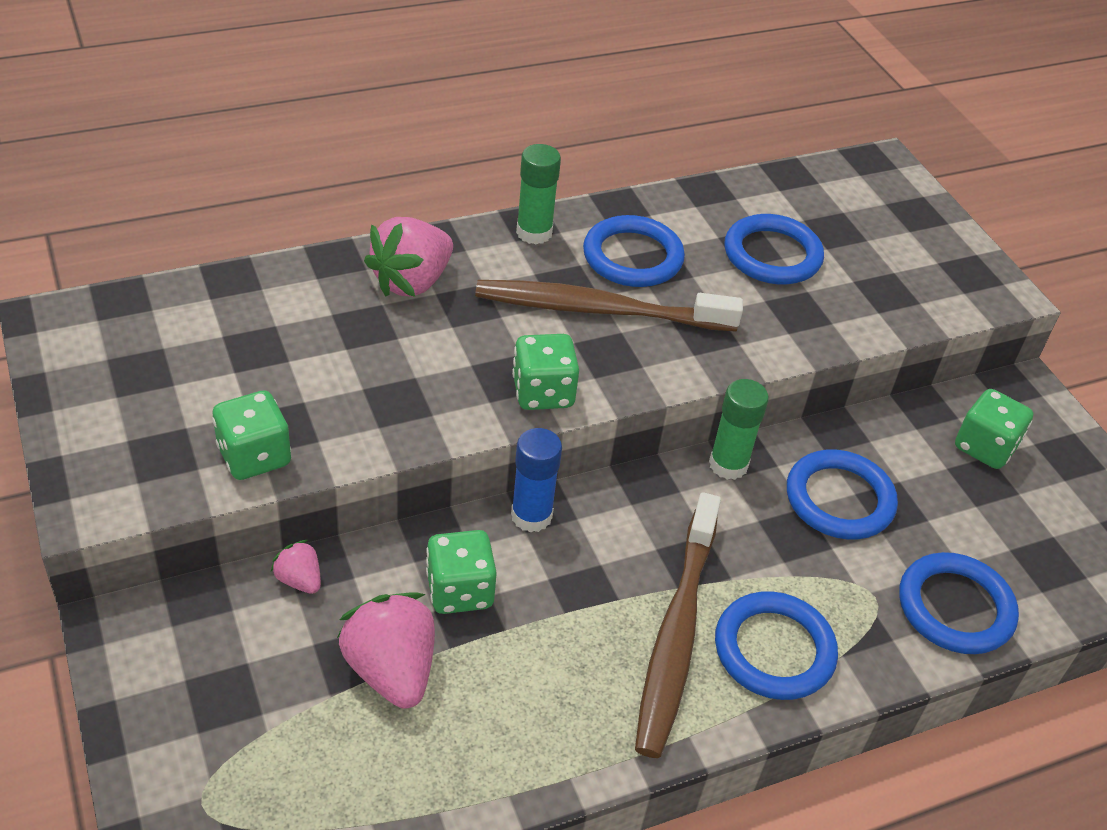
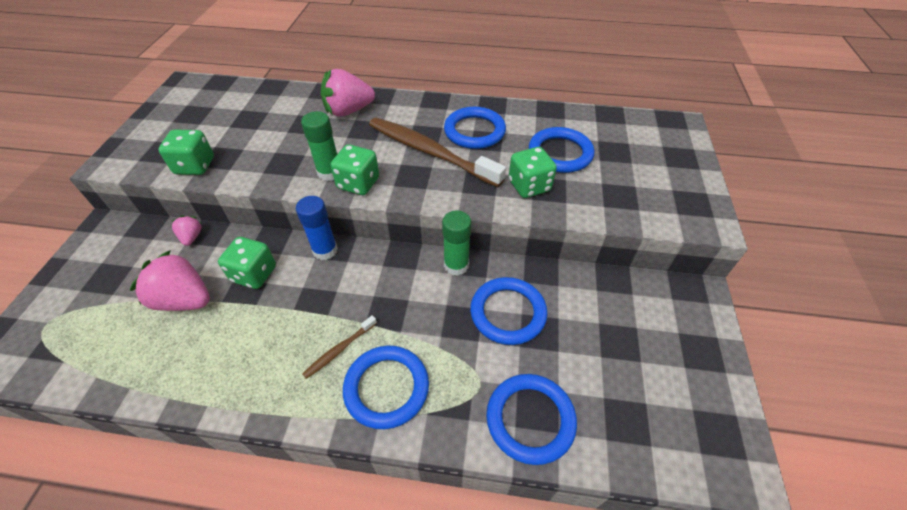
camera: 35 degrees right, 5 degrees up
(391, 670) = (184, 300): pink strawberry -> pink strawberry turned 75 degrees counterclockwise
(534, 232) = (432, 105): green glue stick -> green glue stick (329, 173)
(676, 634) = (339, 350): brown toothbrush -> brown toothbrush, size x0.44
(984, 447) = (637, 320): green dice -> green dice (529, 186)

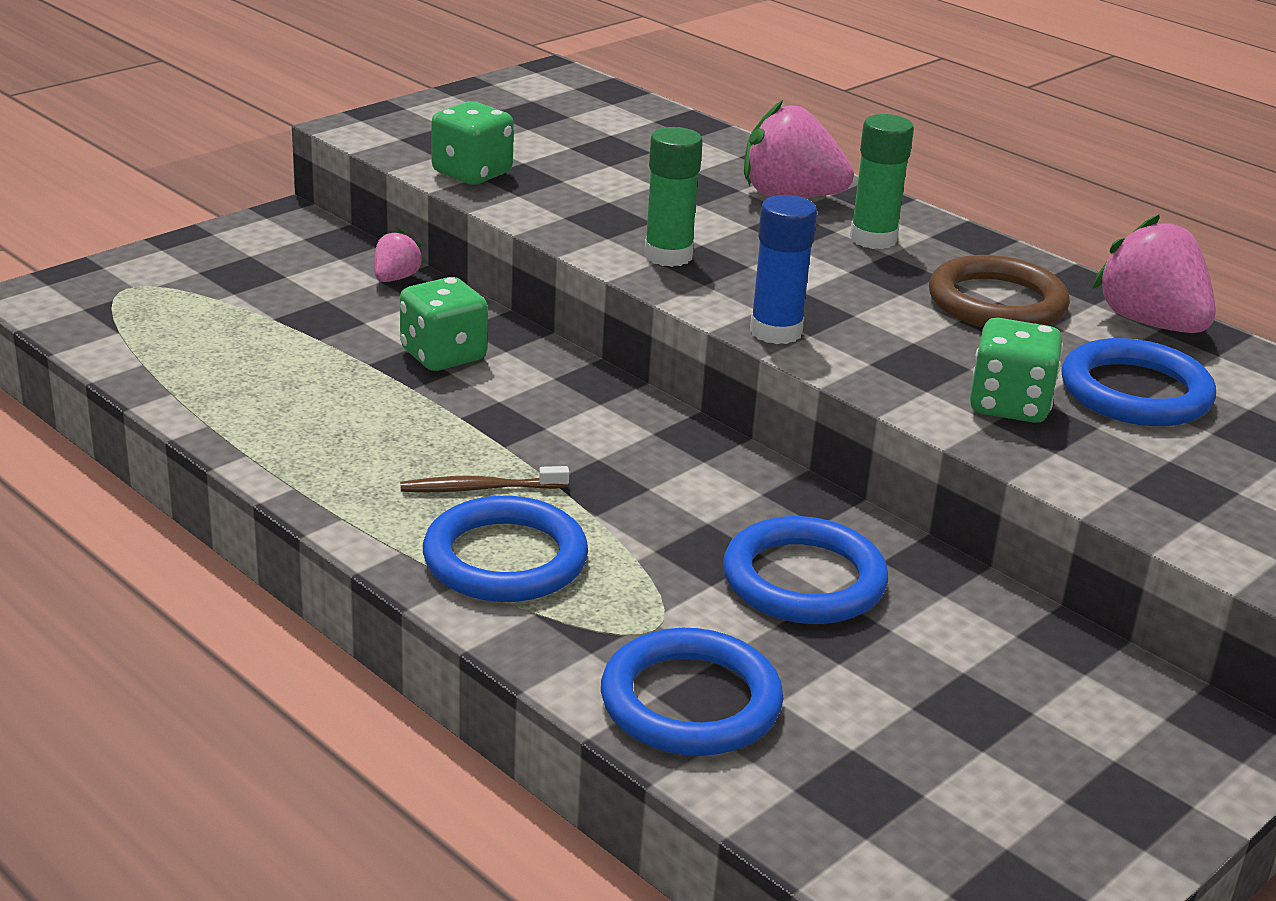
camera: 35 degrees right, 20 degrees down
(184, 300) = (320, 339): pink strawberry -> pink strawberry (1150, 323)
(325, 250) = (579, 376): blue glue stick -> blue glue stick (776, 332)
(358, 183) = (700, 285): green dice -> none
(430, 152) = (874, 296): brown toothbrush -> none
(456, 265) = (781, 487): green glue stick -> green glue stick (873, 239)
(474, 131) = (996, 303): blue ring -> brown ring

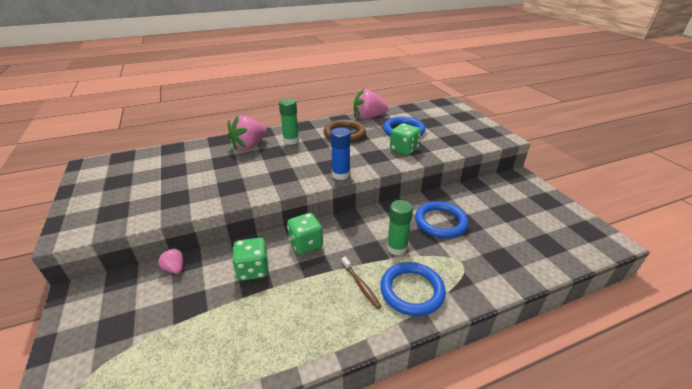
camera: 65 degrees left, 5 degrees up
(472, 173) = (156, 210): green dice -> green dice (306, 244)
(480, 488) = (361, 285): brown toothbrush -> brown toothbrush turned 45 degrees counterclockwise
(668, 256) = (272, 181): green glue stick -> green glue stick (396, 248)
(690, 702) = (504, 266): blue ring -> none

